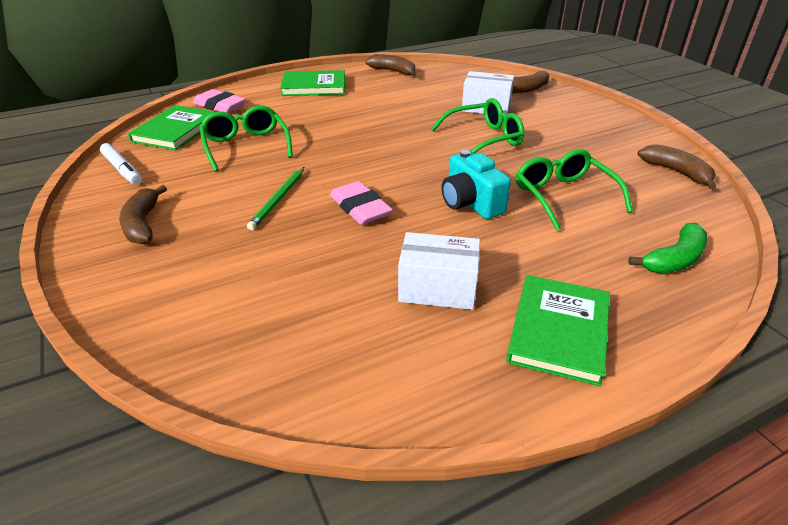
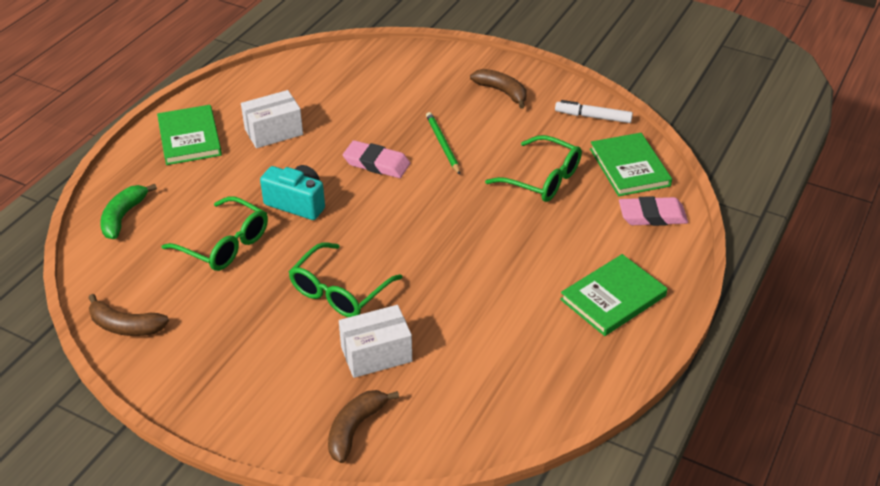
camera: 145 degrees right, 5 degrees up
(393, 71) = (565, 387): brown banana -> none

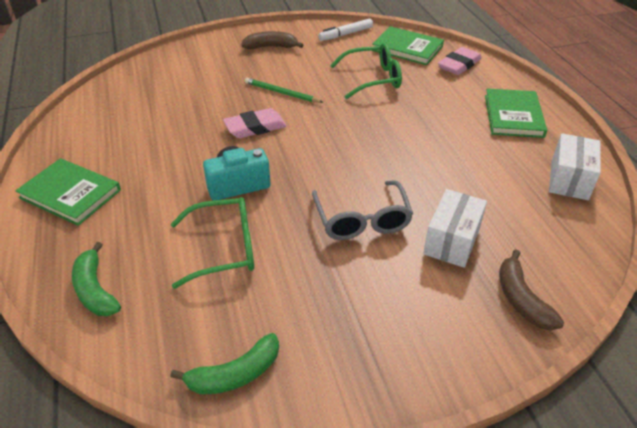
camera: 45 degrees left, 0 degrees up
(125, 326) = (235, 374): brown banana -> green banana
(273, 132) = (142, 150): white box -> white box (569, 180)
(339, 291) = (362, 220): green glasses -> grey glasses

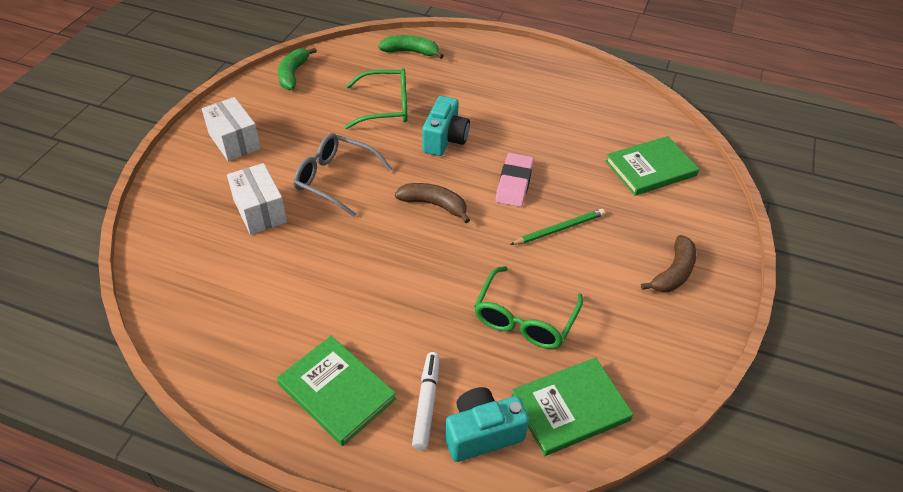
camera: 125 degrees right, 5 degrees up
(70, 194) = (516, 67): green book -> green book (650, 168)
(224, 248) = (386, 107): green glasses -> green glasses turned 120 degrees counterclockwise
(345, 34) = (660, 366): white marker -> white marker (426, 403)
(459, 65) = (482, 433): pink eraser -> turquoise camera
(521, 299) = (179, 207): brown banana -> brown banana (434, 205)
(569, 180) = (215, 343): white box -> white box (234, 141)

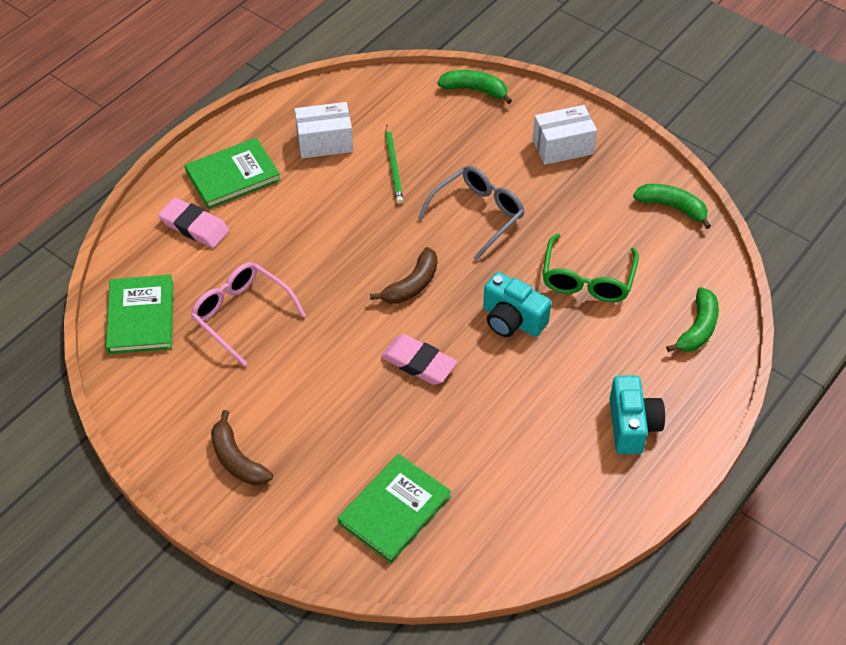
camera: 110 degrees right, 5 degrees up
(159, 213) = (475, 90): none -> green banana
(260, 211) = (453, 154): white box -> white box (325, 142)
(426, 403) = (194, 226): white marker -> pink eraser
(482, 433) = (151, 253): turquoise camera -> turquoise camera (632, 425)
(524, 319) = (241, 314): green glasses -> pink glasses
(559, 229) = (337, 380): green pencil -> green pencil (394, 166)
(650, 168) = (394, 510): green book -> green book turned 45 degrees clockwise

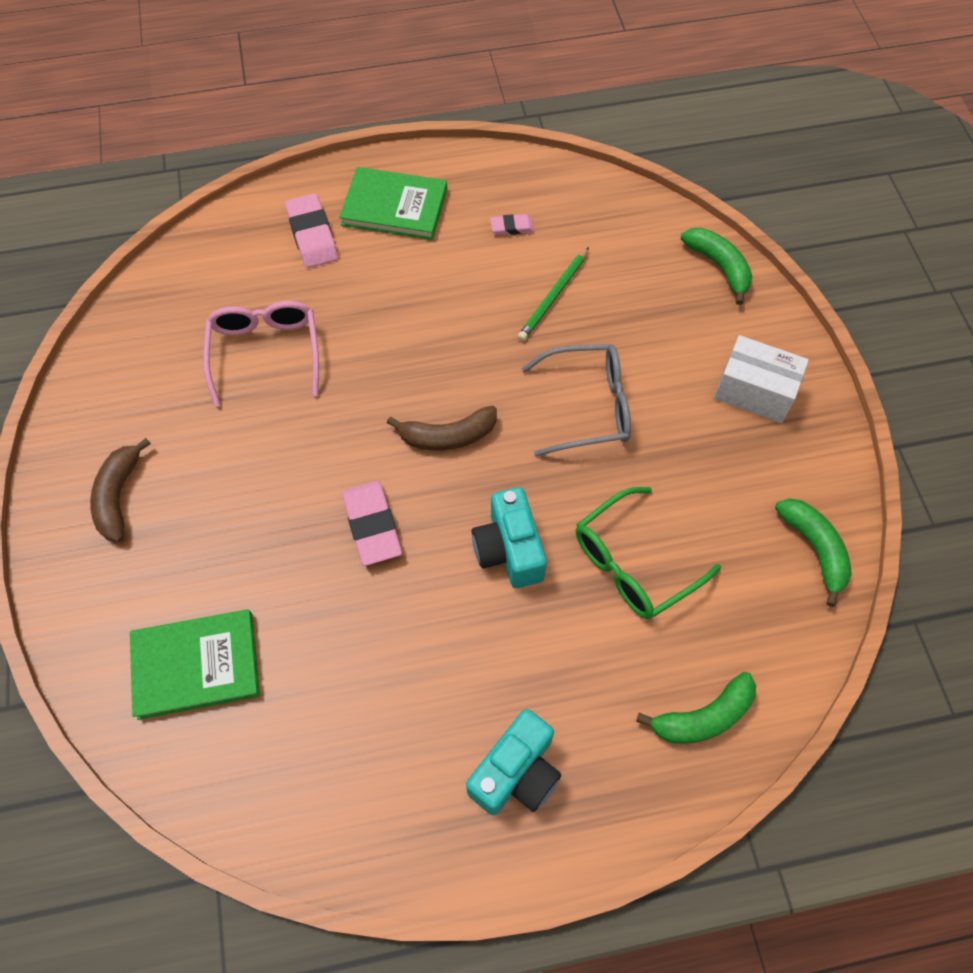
camera: 40 degrees right, 10 degrees up
(141, 317) = (182, 293): green book -> none
(325, 142) = (512, 227): white box -> pink eraser

